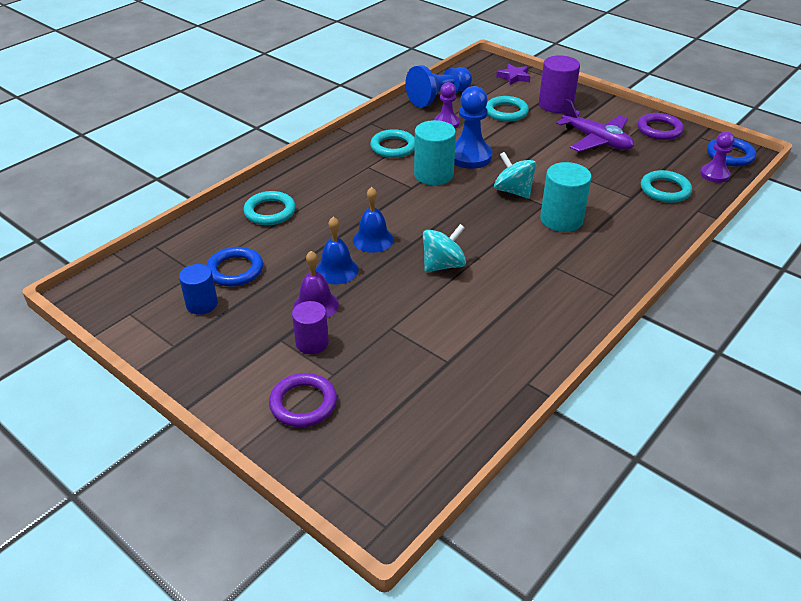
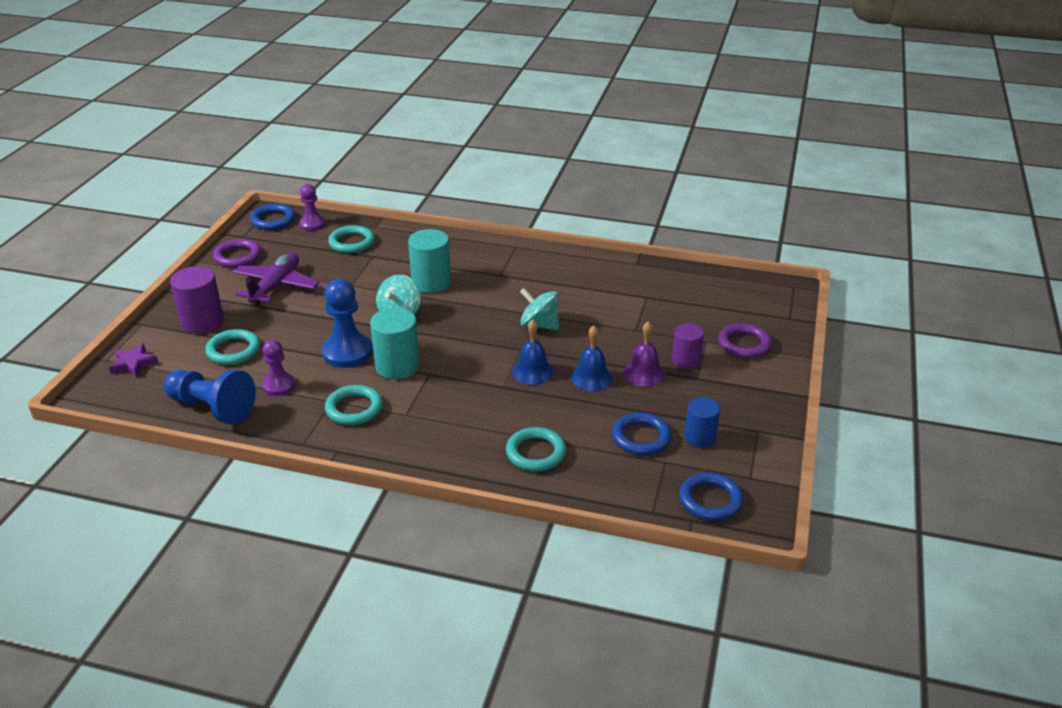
camera: 115 degrees left, 5 degrees down
(132, 279) = (710, 500): none -> blue ring

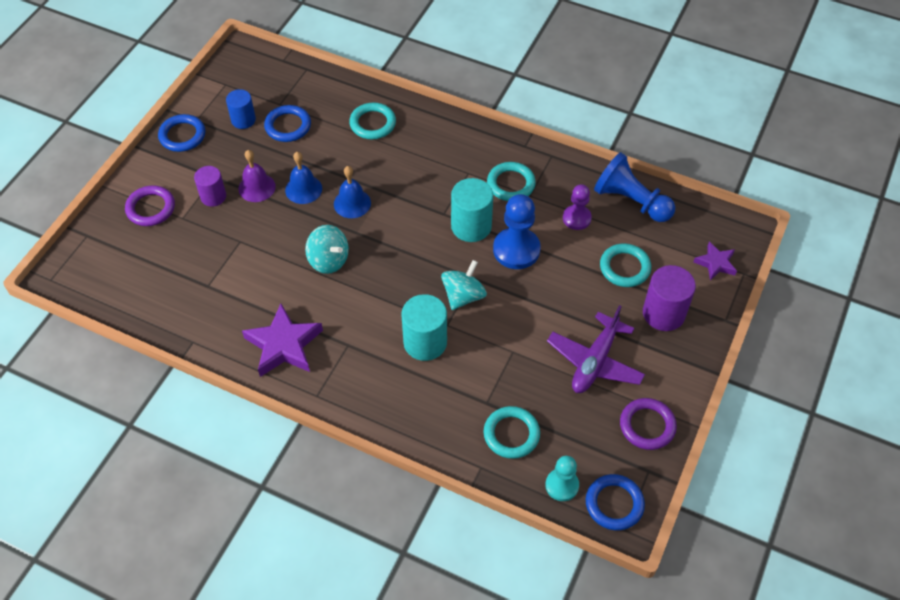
camera: 170 degrees left, 20 degrees up
(312, 224) = (562, 485): purple pawn -> turquoise pawn
(556, 269) = (284, 345): none -> purple star
(710, 500) = (263, 71): blue ring -> blue ring (182, 135)

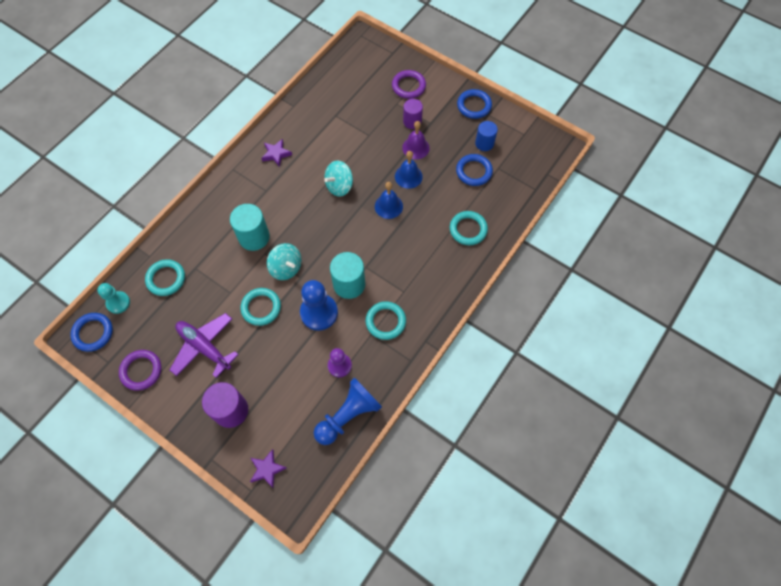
camera: 100 degrees right, 10 degrees up
(284, 345) = (276, 154): purple star -> purple star, size x0.57
(624, 267) = (282, 391): turquoise ring -> turquoise ring (261, 308)

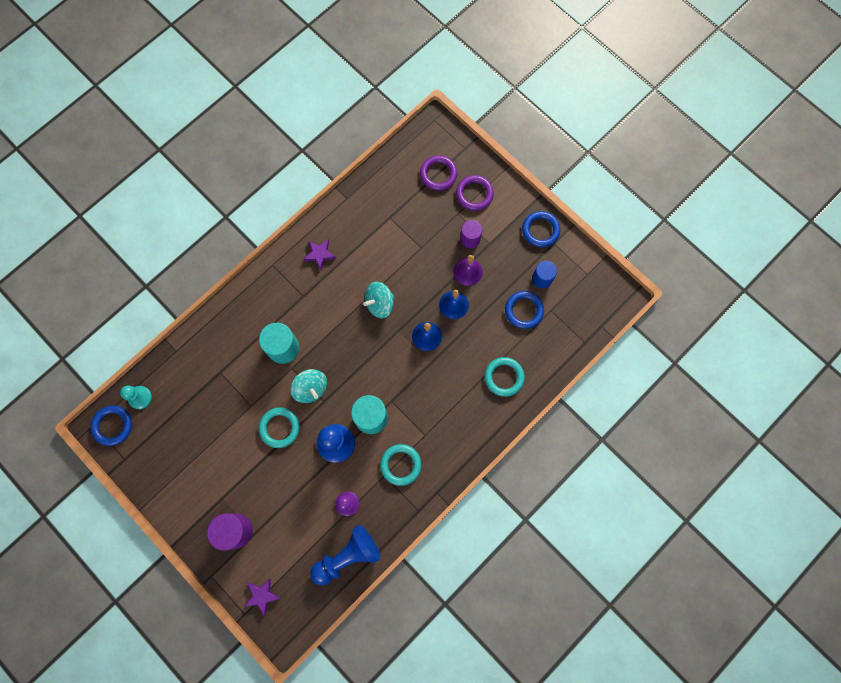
camera: 10 degrees right, 10 degrees up
(141, 371) = (155, 474): purple ring -> purple ring (438, 174)
(166, 279) = (189, 379): turquoise ring -> none
(204, 347) = (218, 460): purple plane -> none

